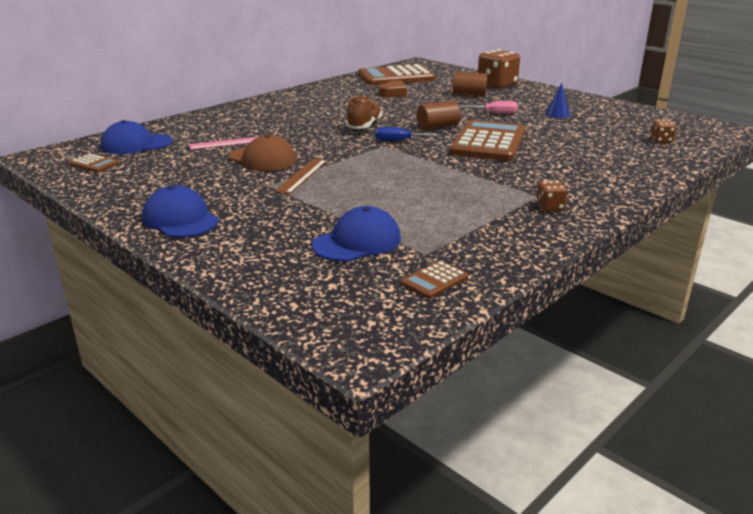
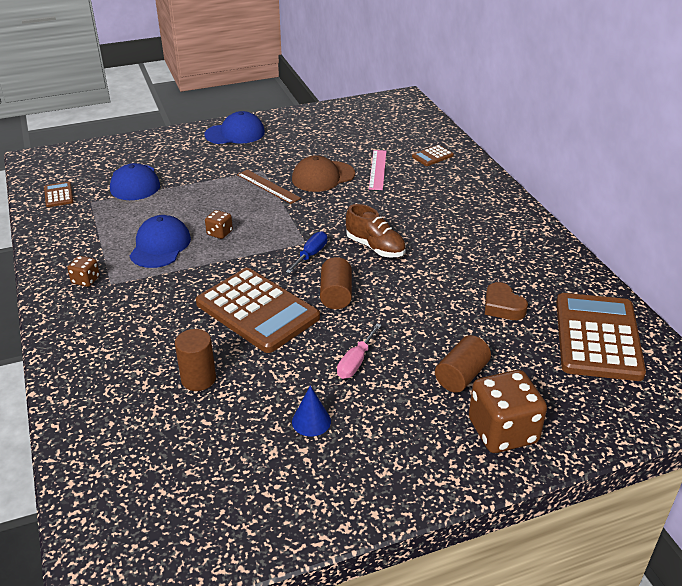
camera: 115 degrees right, 10 degrees up
(94, 164) = (370, 114): brown calculator -> brown calculator (432, 156)
(136, 144) = (405, 131): blue cap -> blue cap (160, 246)
(577, 142) = (198, 379): none -> brown cylinder
(661, 140) = (136, 463): brown dice -> brown dice (219, 233)

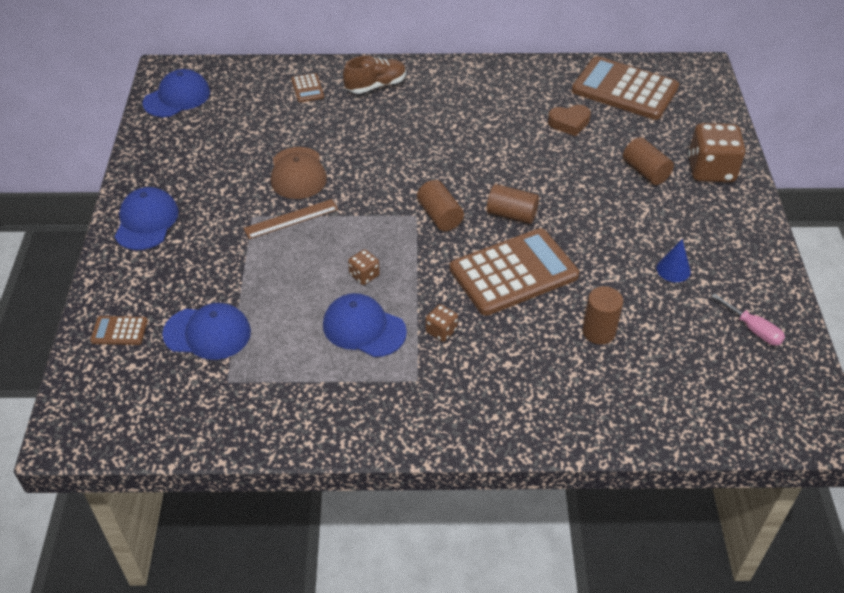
camera: 70 degrees left, 10 degrees up
(58, 195) = (190, 413): brown calculator -> brown calculator (119, 331)
(86, 280) = (400, 401): brown dice -> brown dice (441, 331)
(311, 255) = (439, 216): blue screwdriver -> brown cylinder
(355, 362) = (609, 226): pink screwdriver -> pink screwdriver (753, 330)
(375, 247) = (449, 170): brown shoe -> brown shoe (376, 86)
(376, 109) = (177, 97): none -> blue cap
(377, 169) = (309, 131): pink ruler -> none

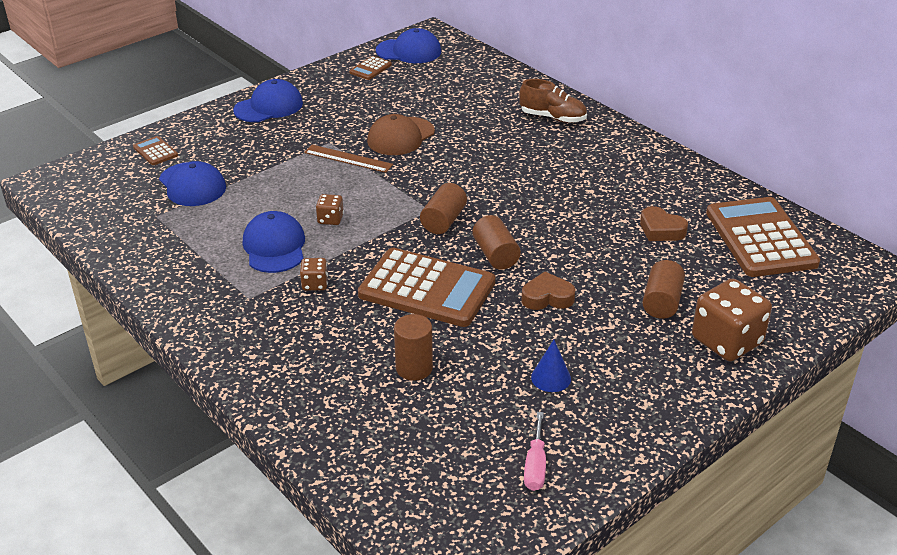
camera: 50 degrees right, 10 degrees down
(307, 88) = (501, 92): brown calculator -> brown calculator (370, 69)
(586, 219) = (547, 297): none -> brown heart

